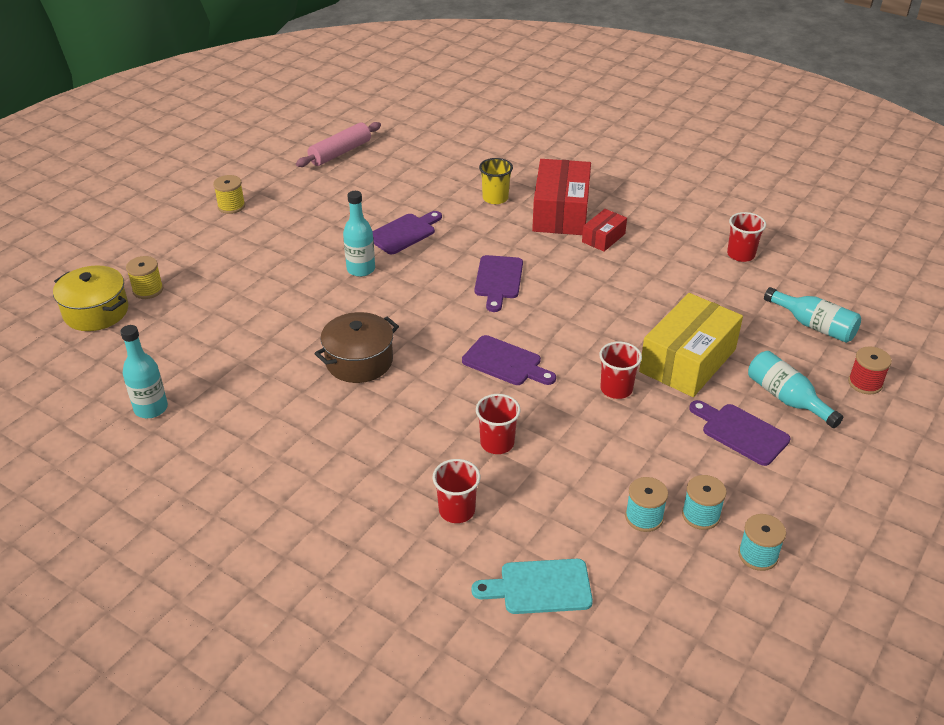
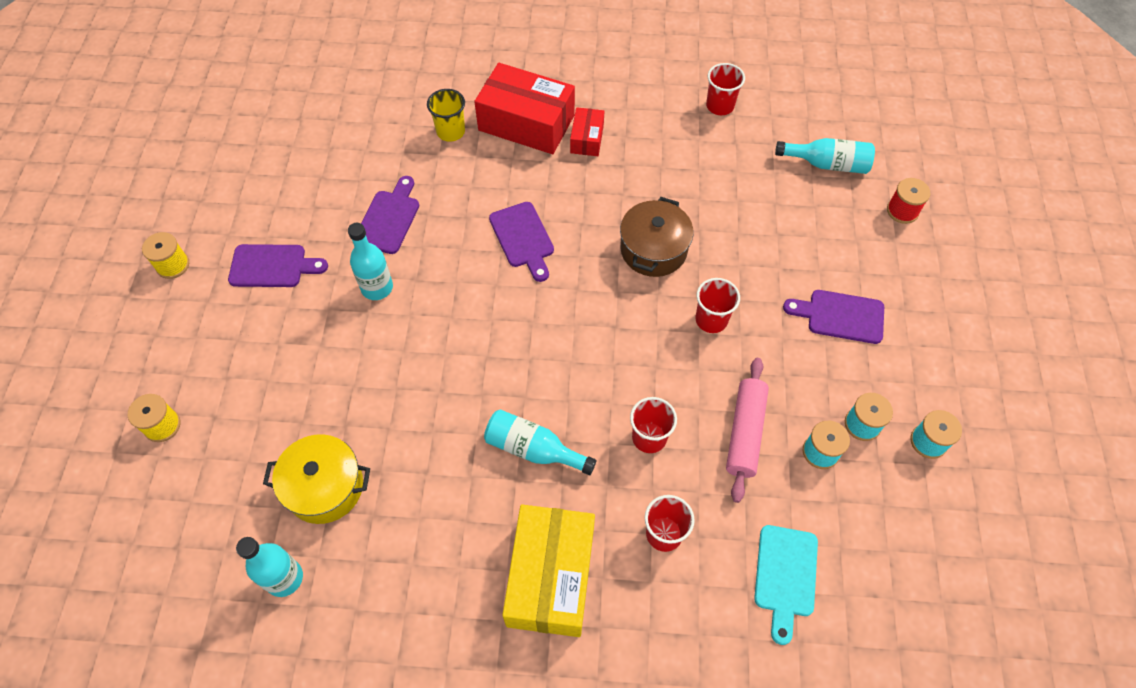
camera: 30 degrees left, 20 degrees up
(96, 312) = (124, 485): yellow pot -> yellow pot (325, 487)
(340, 153) = (243, 136): pink rolling pin -> pink rolling pin (745, 433)
(359, 361) = (456, 407): brown pot -> brown pot (653, 249)
(505, 362) = (595, 338): purple cutting board -> purple cutting board (272, 266)
(540, 587) = (785, 576): turquoise cutting board -> turquoise cutting board turned 45 degrees counterclockwise
(560, 212) = (526, 123): red box -> red box turned 45 degrees counterclockwise
(687, 360) = (750, 255): yellow box -> yellow box (550, 577)
(786, 398) = (853, 259): turquoise bottle -> turquoise bottle (533, 449)

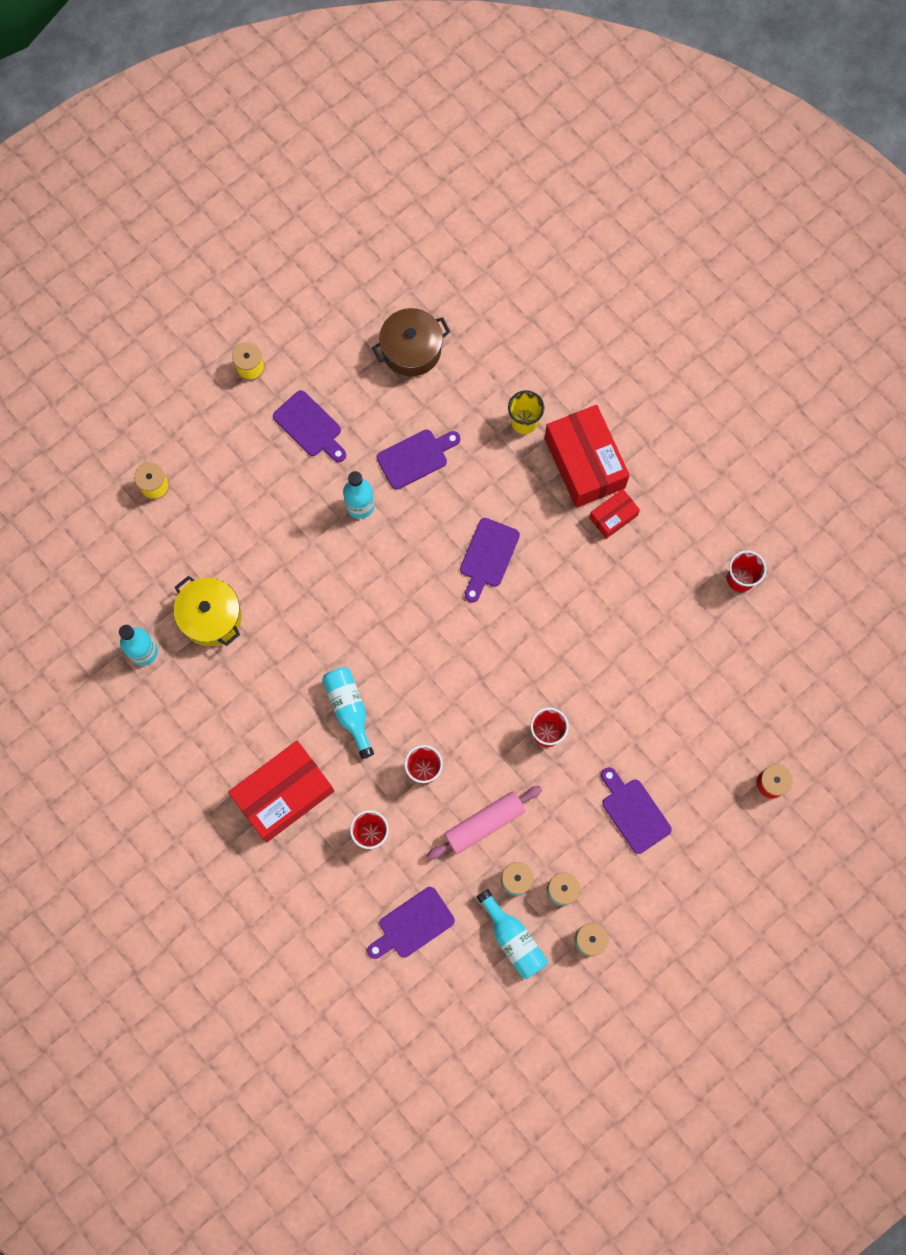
camera: 45 degrees right, 15 degrees up
(550, 577) = (284, 794): yellow box -> red box
(653, 249) = (565, 647): brown pot -> brown pot (411, 349)
(785, 576) = (413, 925): turquoise cutting board -> purple cutting board
(827, 164) = (762, 699): turquoise bottle -> turquoise bottle (513, 939)

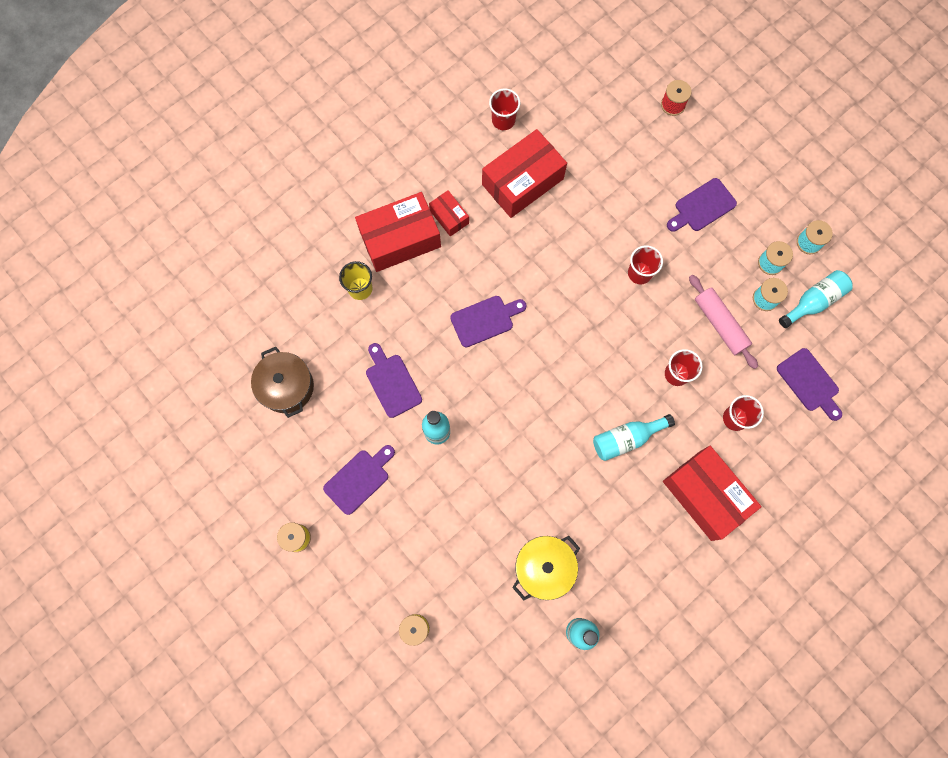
camera: 90 degrees left, 0 degrees up
(488, 556) = (485, 320): purple cutting board -> purple cutting board turned 45 degrees counterclockwise
(660, 600) = (522, 181): none -> red box

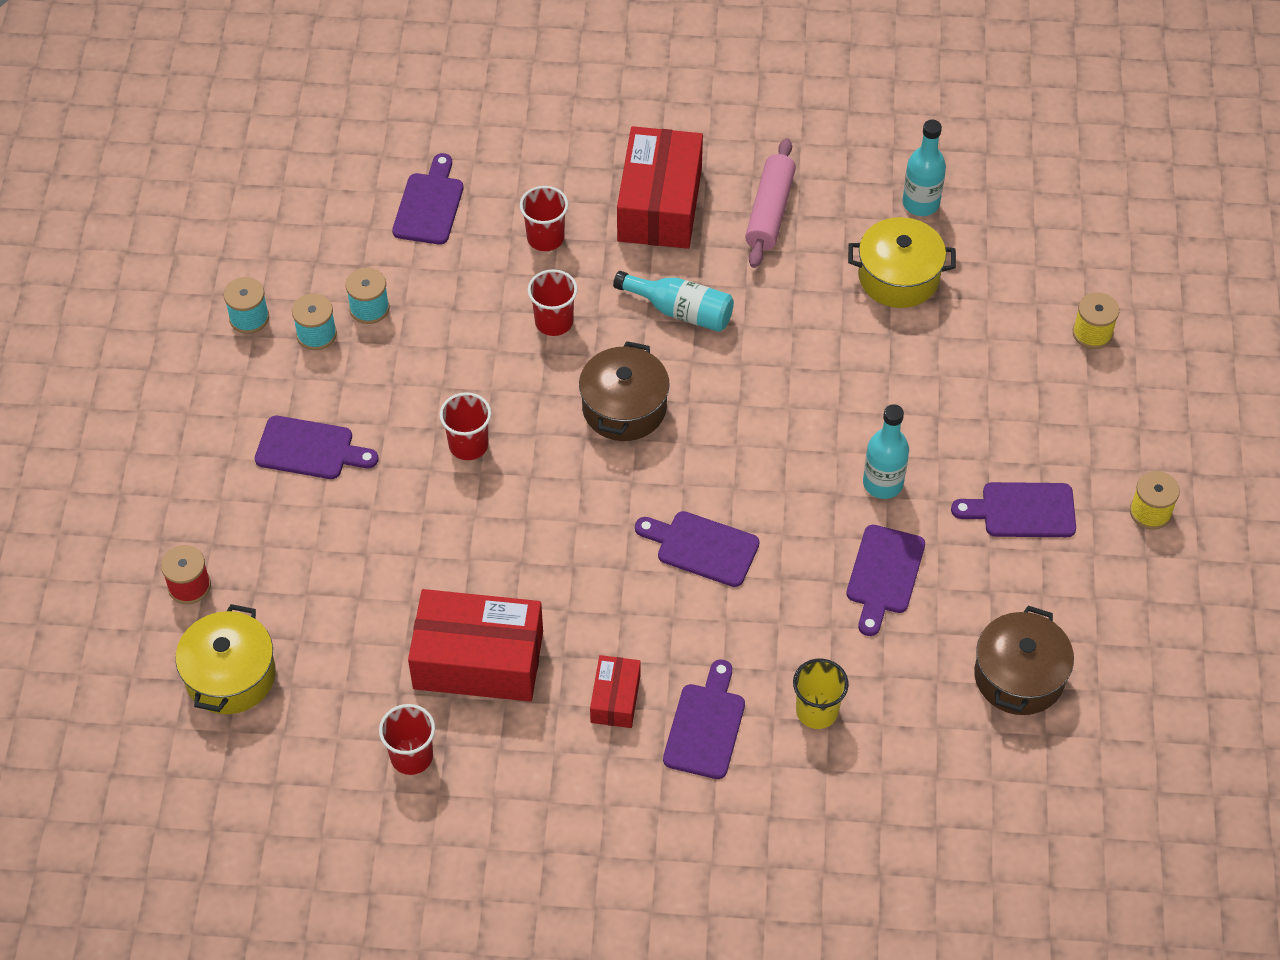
camera: 135 degrees left, 20 degrees down
(400, 239) = (705, 726): red box -> purple cutting board
(594, 358) = (624, 408): none -> brown pot
(610, 86) = (230, 675): none -> yellow pot
(720, 324) = (448, 326): pink rolling pin -> pink rolling pin (770, 211)
(813, 301) = (324, 264): turquoise bottle -> none

